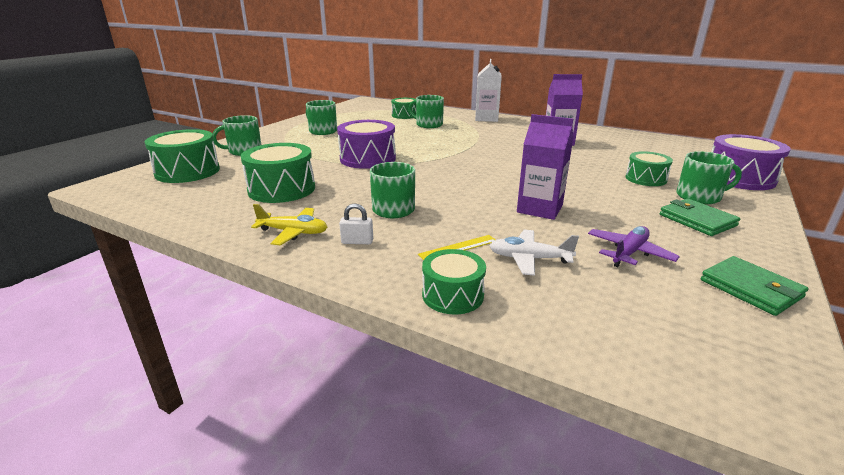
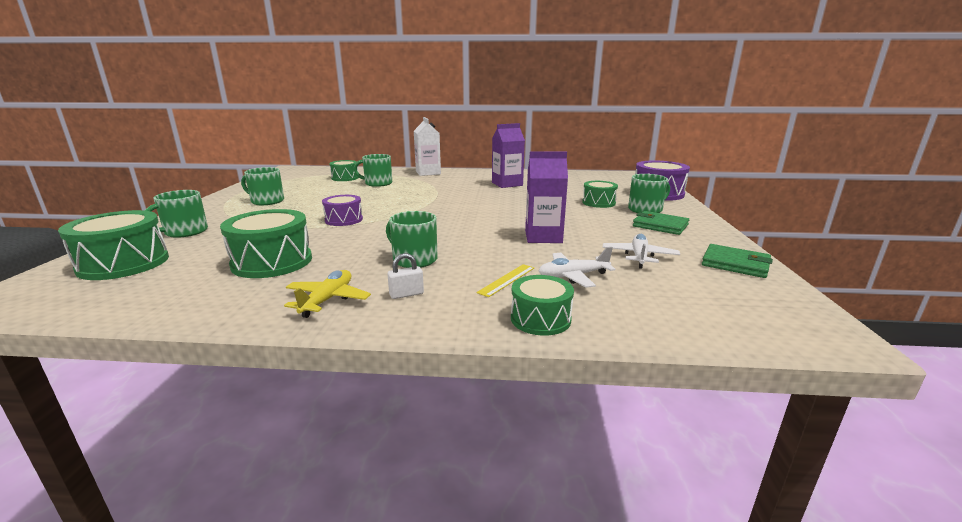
camera: 25 degrees left, 5 degrees down
(293, 232) = (327, 300): yellow plane -> yellow plane turned 60 degrees counterclockwise
(368, 159) = (344, 220): purple drum -> purple drum, size x0.62
(629, 253) = (639, 257): purple plane -> white plane

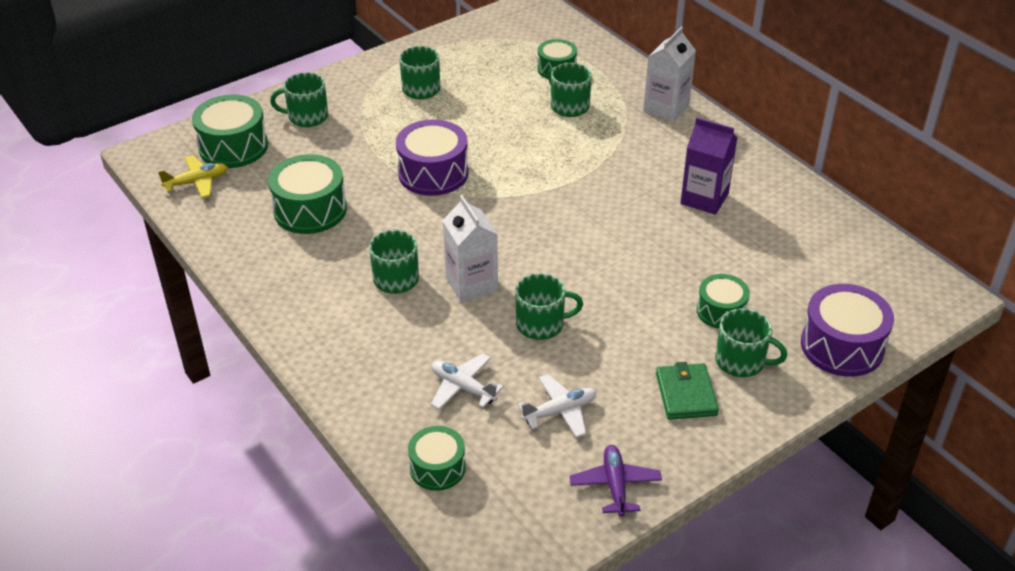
camera: 50 degrees right, 20 degrees up
(327, 300) = (287, 285): yellow plane -> yellow plane (197, 182)
(344, 220) = (433, 173): purple drum -> purple drum, size x1.61
(406, 294) = (333, 316): white padlock -> none
(469, 242) = (471, 284): none -> white carton
(507, 280) = (414, 353): yellow ruler -> none
(540, 319) = (366, 404): green drum -> green drum (437, 468)
(543, 237) = (541, 324): purple carton -> green mug
(735, 264) = (615, 485): green wallet -> purple plane

